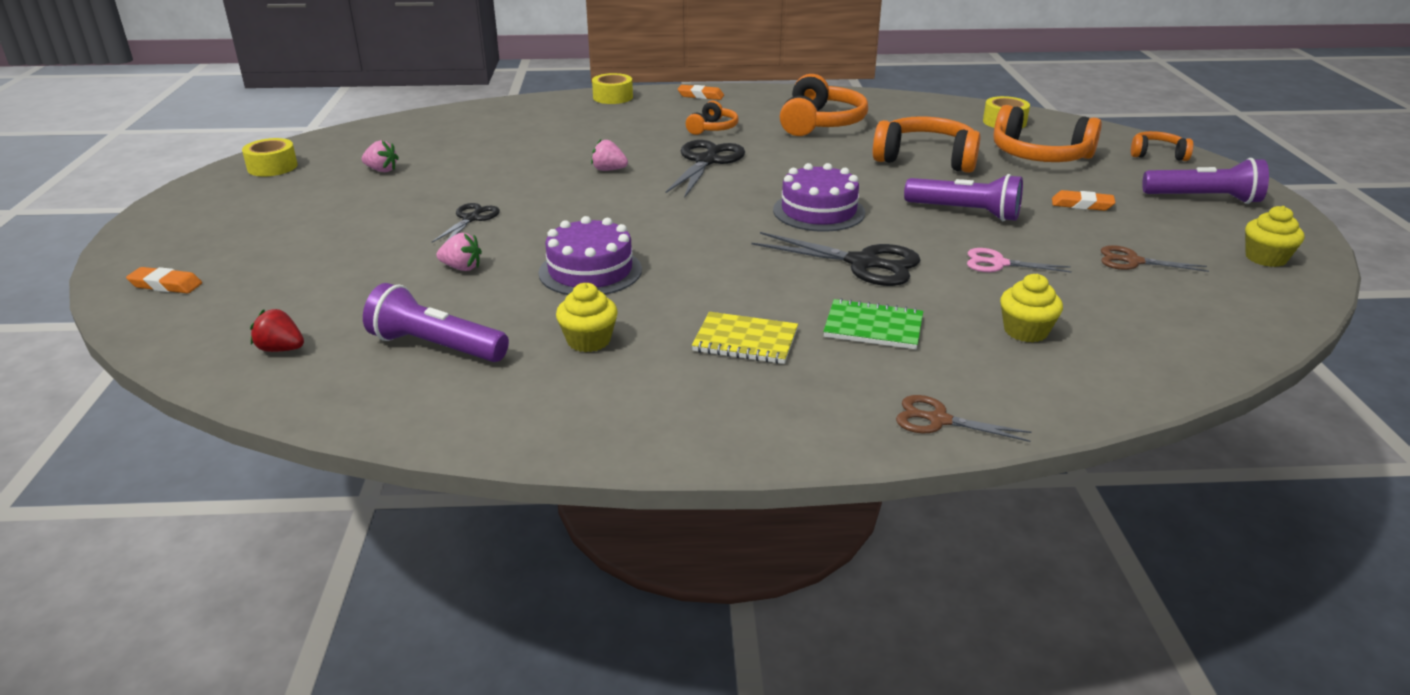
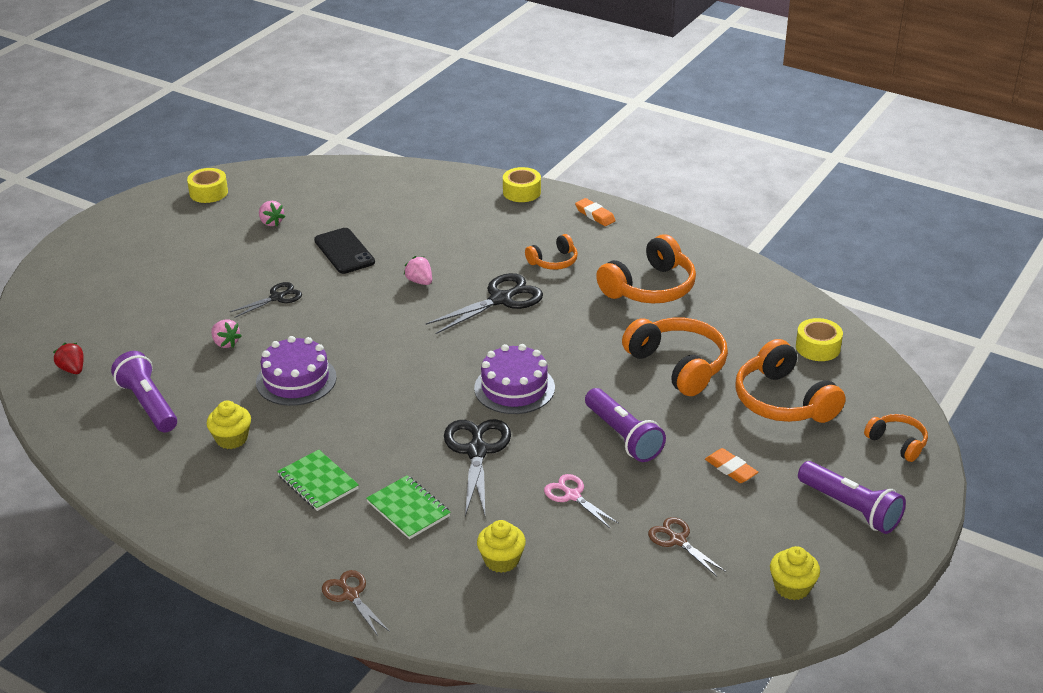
camera: 35 degrees right, 5 degrees up
(166, 285) = (60, 288): orange eraser -> none
(497, 170) = (344, 251): none -> black phone
(745, 341) = (318, 482): yellow notebook -> green notebook
(862, 263) = (477, 451): black scissors -> black scissors turned 150 degrees counterclockwise

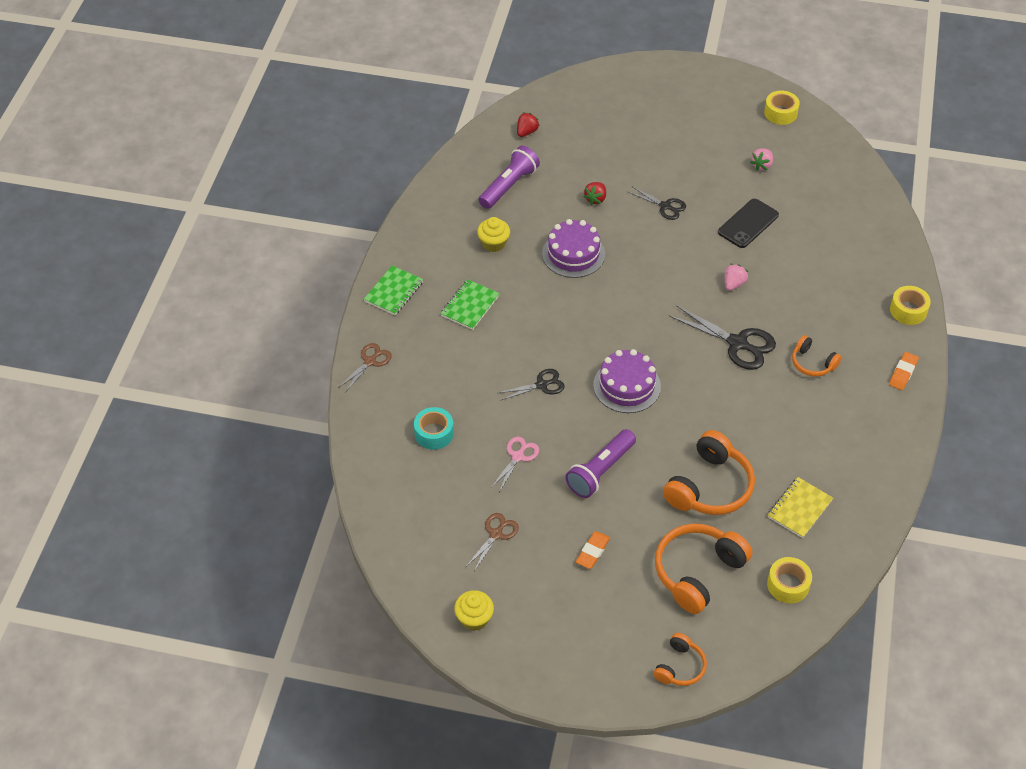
camera: 70 degrees right, 15 degrees up
(226, 343) = (595, 199): pink strawberry -> red strawberry
(408, 509) = (464, 365): green notebook -> green notebook (394, 292)
(477, 451) = (541, 385): black scissors -> black scissors, size x0.59
(501, 560) = (434, 433): yellow cupcake -> turquoise tape
(650, 288) = (811, 441): orange headphones -> none
(729, 316) = (799, 509): none -> yellow notebook
(850, 508) = (580, 644): purple flashlight -> none

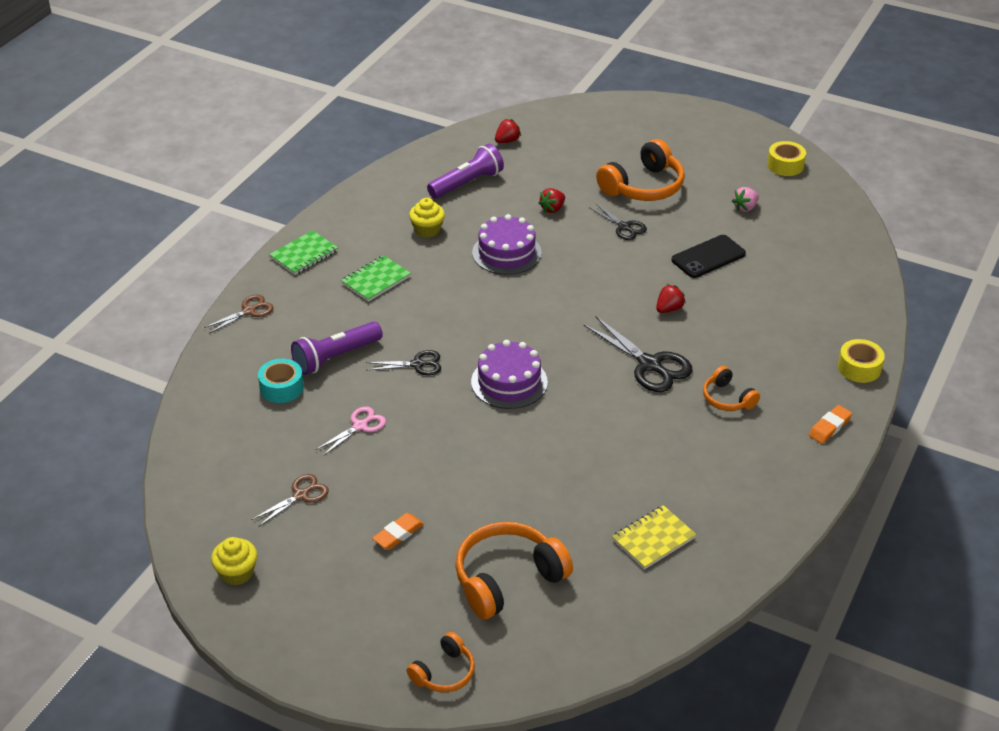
camera: 15 degrees right, 10 degrees down
(600, 471) = (443, 457): purple flashlight -> purple flashlight (336, 357)
(710, 487) = (559, 496): orange headphones -> orange headphones (643, 187)
(733, 284) = (669, 309): pink strawberry -> red strawberry
(788, 585) = (607, 614): yellow tape -> none

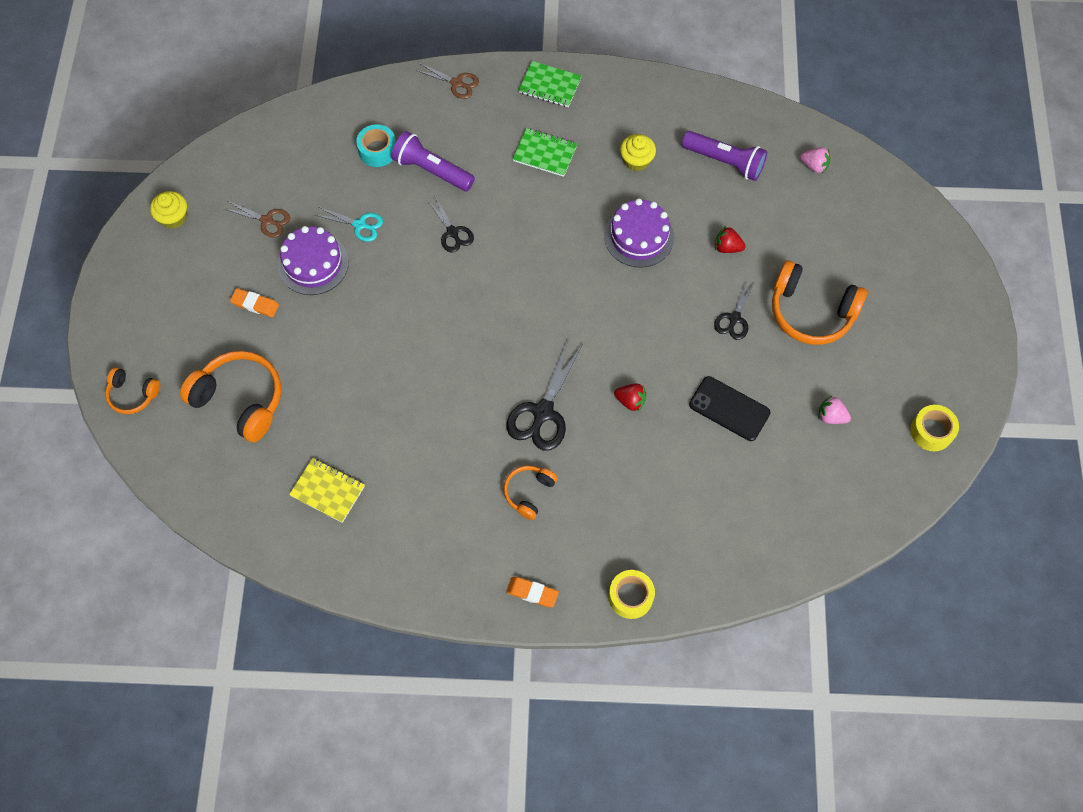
camera: 65 degrees right, 25 degrees up
(360, 426) = (359, 225): pink scissors -> turquoise scissors
(507, 141) = (814, 166): red strawberry -> pink strawberry
(509, 382) = (464, 310): purple cake -> purple cake (313, 263)

